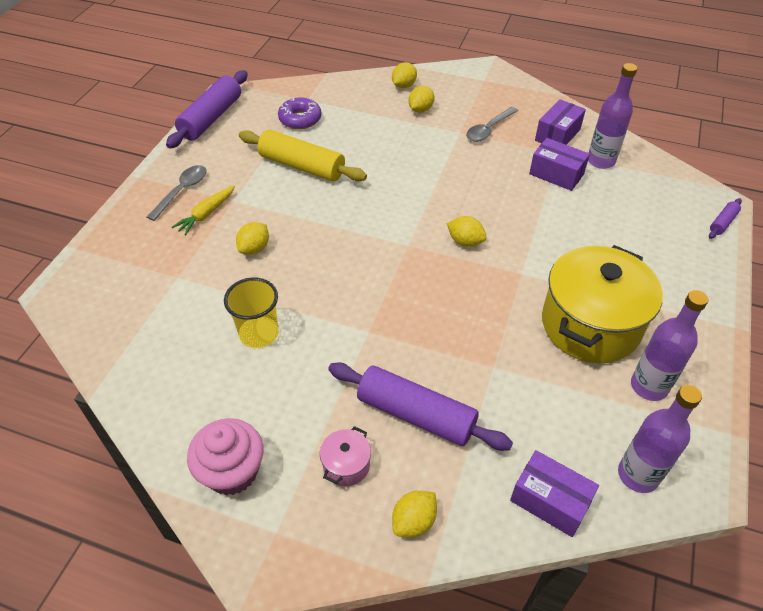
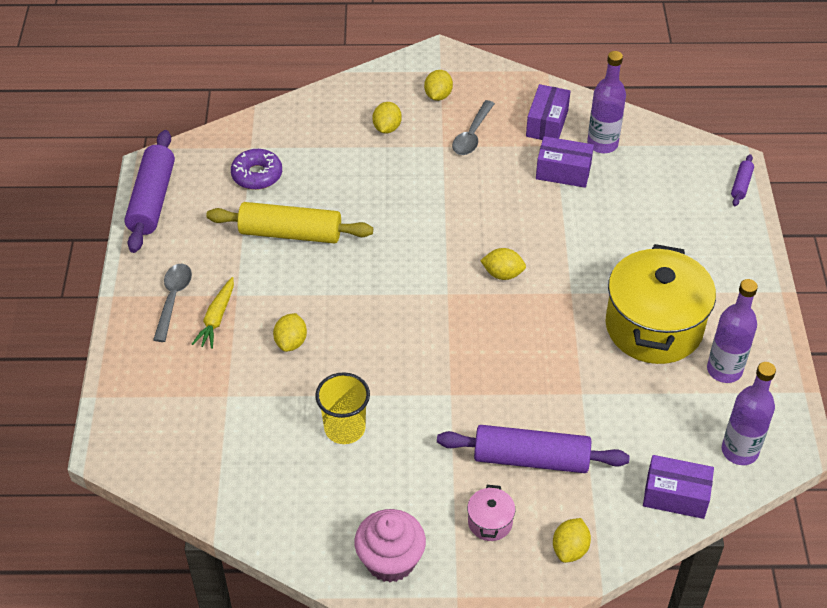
camera: 20 degrees left, 0 degrees up
(403, 85) = (353, 101): yellow lemon -> yellow lemon (438, 95)

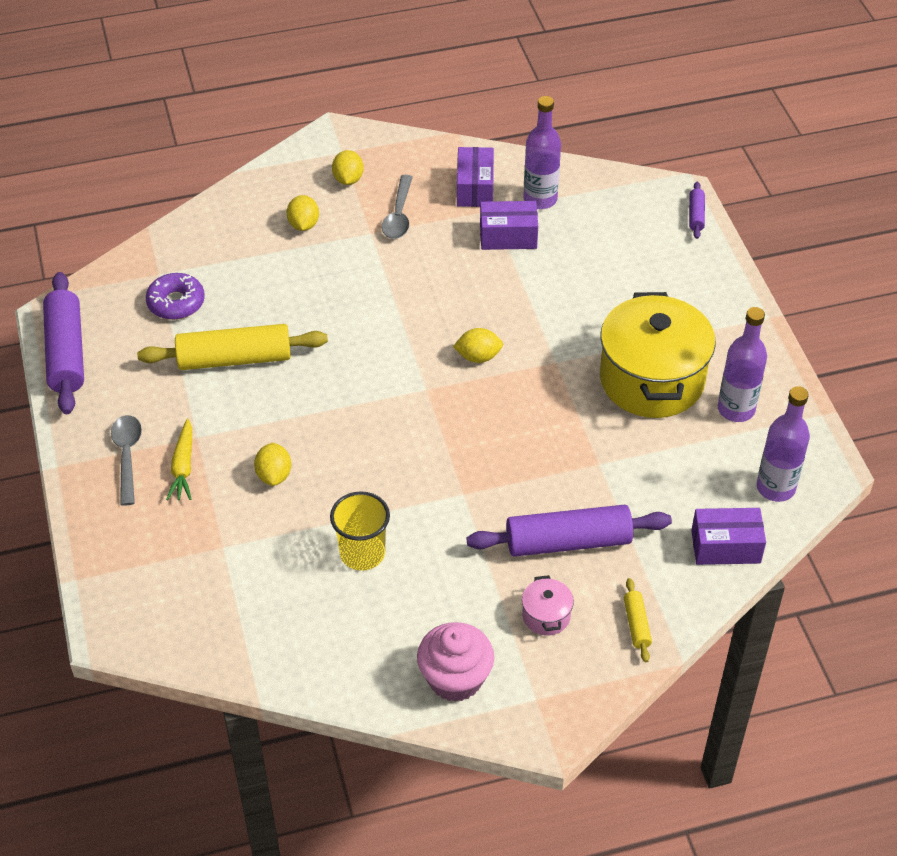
camera: 15 degrees left, 0 degrees up
(570, 549) = (636, 624): yellow lemon -> yellow rolling pin

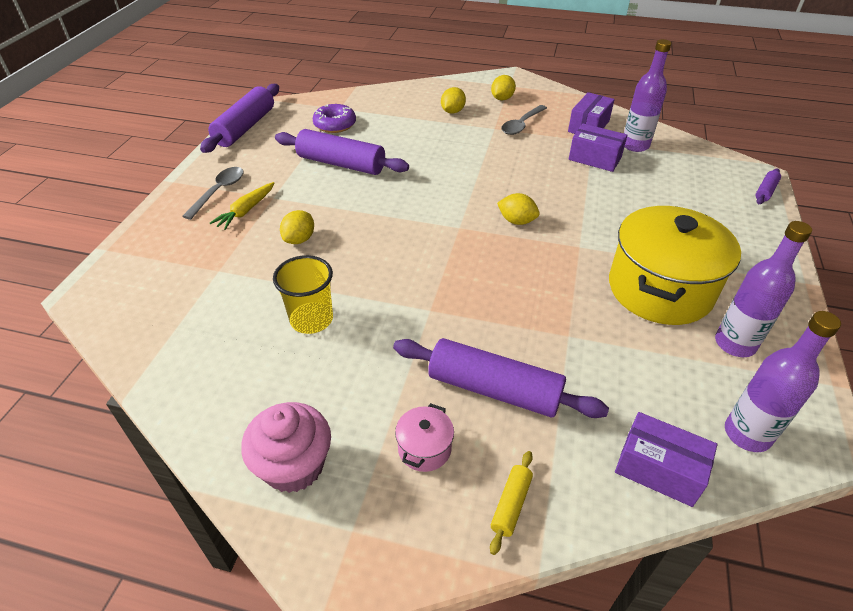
camera: 30 degrees right, 5 degrees down
(234, 358) = (341, 164): yellow rolling pin -> purple rolling pin

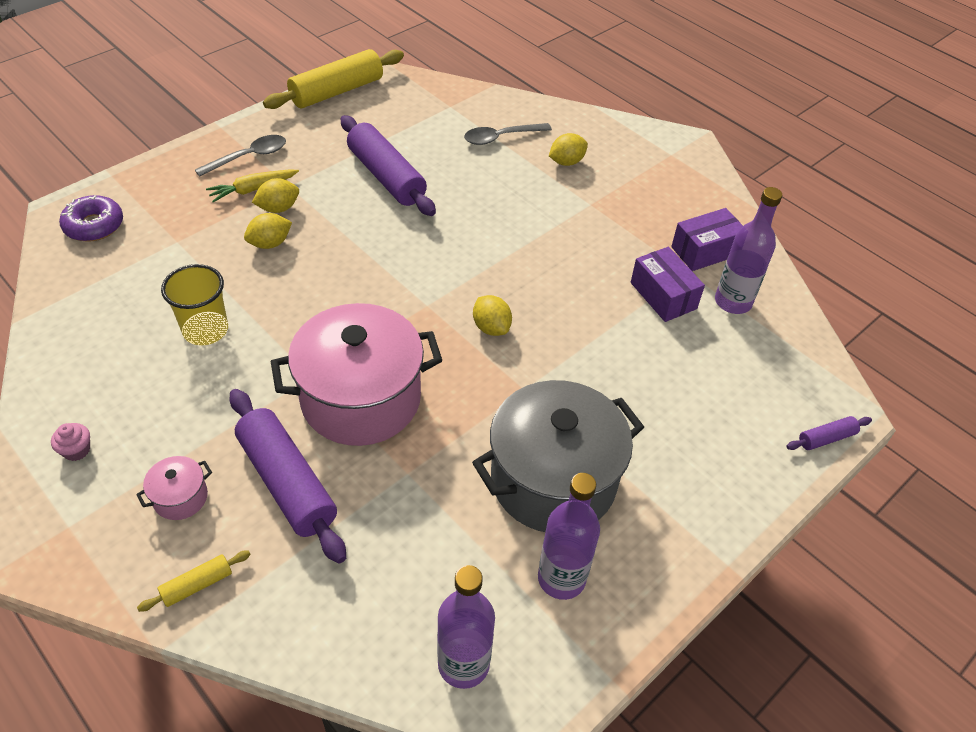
camera: 30 degrees right, 5 degrees up
(245, 127) = (337, 91): purple rolling pin -> yellow rolling pin
(294, 465) = (76, 450): pink cupcake -> pink cupcake, size x0.46
(335, 124) = (426, 125): purple donut -> purple donut (94, 226)
(482, 306) = (361, 399): none -> pink pot
(502, 98) = (642, 169): yellow lemon -> yellow lemon (278, 208)
(521, 125) = (626, 213): grey spoon -> grey spoon (501, 137)
(658, 469) = (346, 639): purple box -> none
(660, 289) = (553, 480): yellow pot -> grey pot

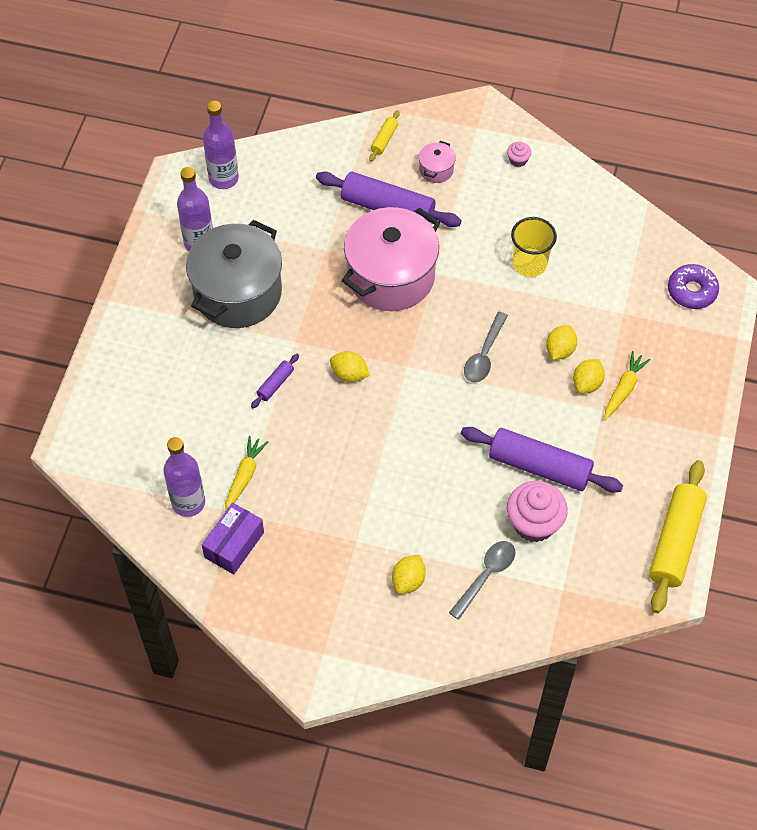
camera: 150 degrees right, 10 degrees up
(248, 157) = (662, 418): grey spoon -> grey spoon (484, 354)
(430, 147) = (534, 523): none -> pink cupcake
(663, 295) = (244, 477): purple box -> yellow carrot
(826, 438) = (77, 419): purple rolling pin -> purple rolling pin (275, 384)

